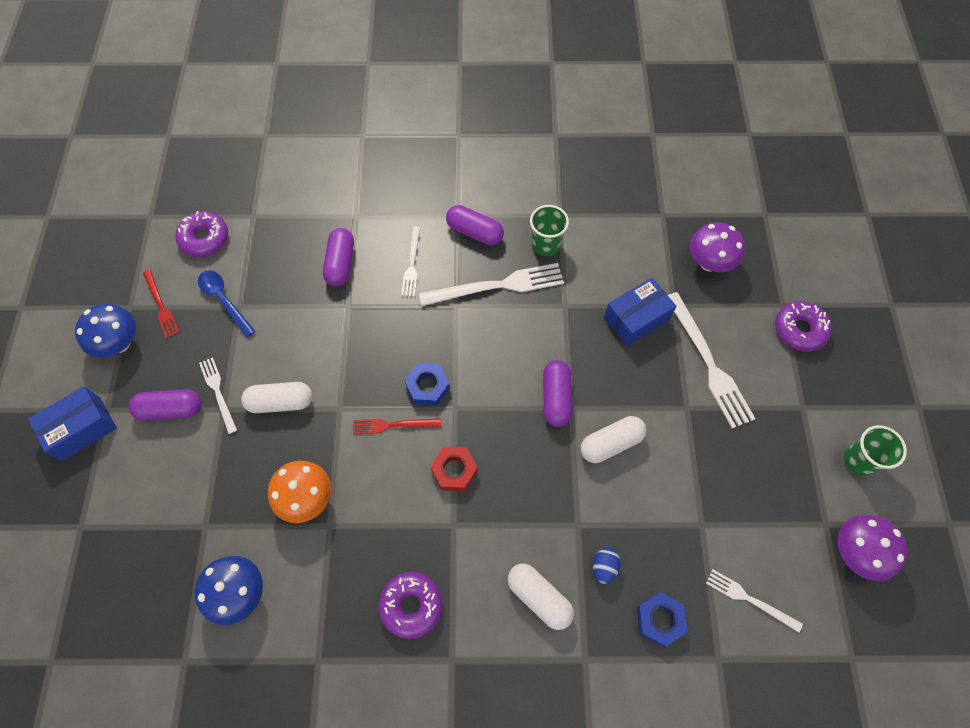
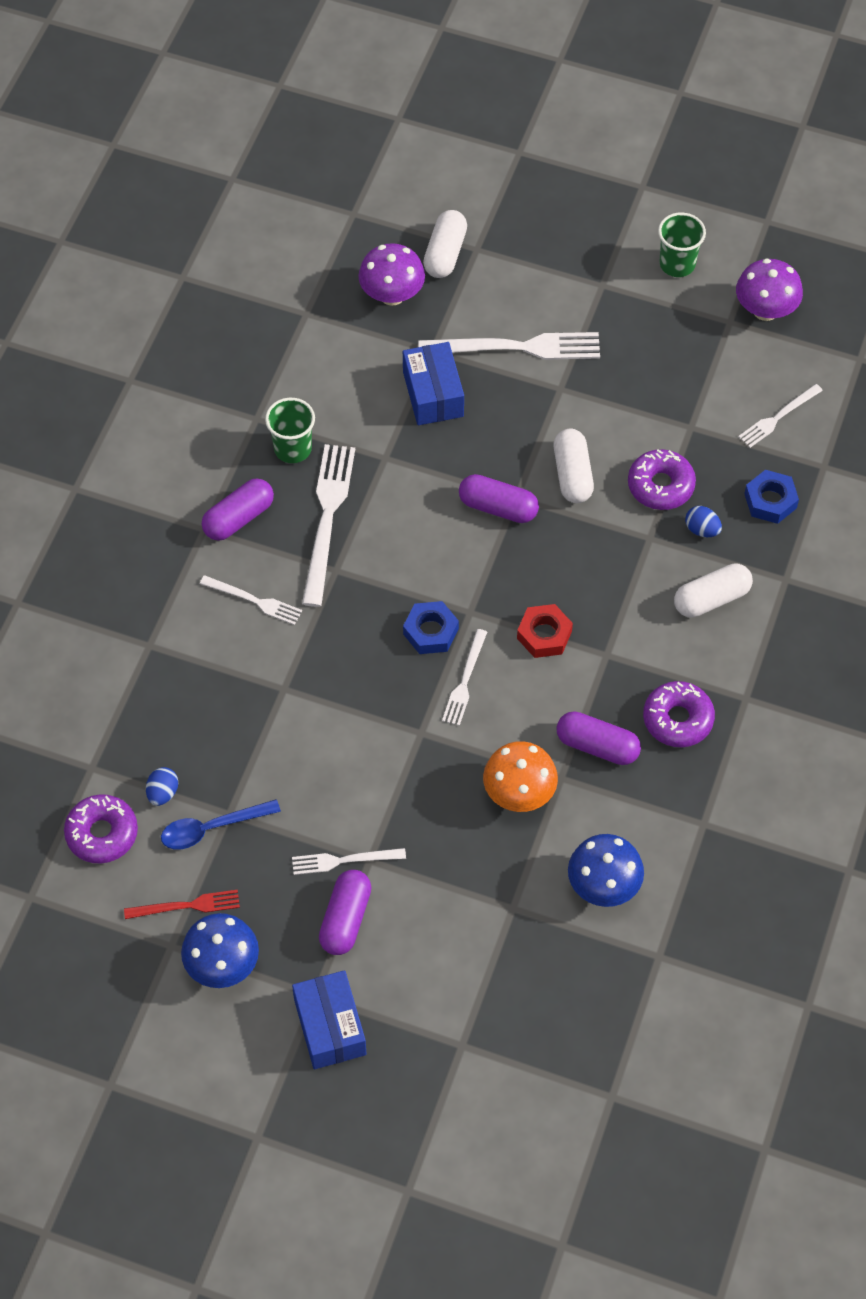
camera: 70 degrees left, 5 degrees down
(244, 262) = (163, 793): none -> blue egg
(280, 402) = (386, 793): white capsule -> white capsule (445, 253)
(341, 263) = (217, 680): purple capsule -> purple capsule (597, 746)
(393, 425) = (465, 681): red fork -> white fork
(799, 330) = (513, 248): purple donut -> purple donut (660, 485)

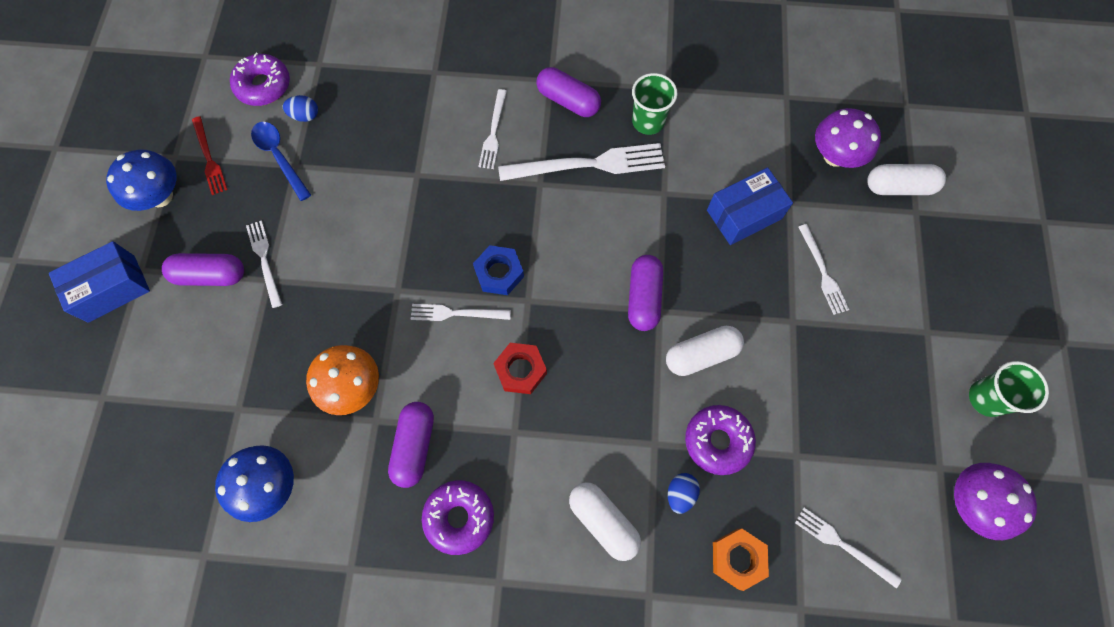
camera: 75 degrees right, 10 degrees up
(517, 347) = (822, 272): white fork -> white fork, size x0.56
(770, 501) = (738, 558): blue nut -> orange nut

